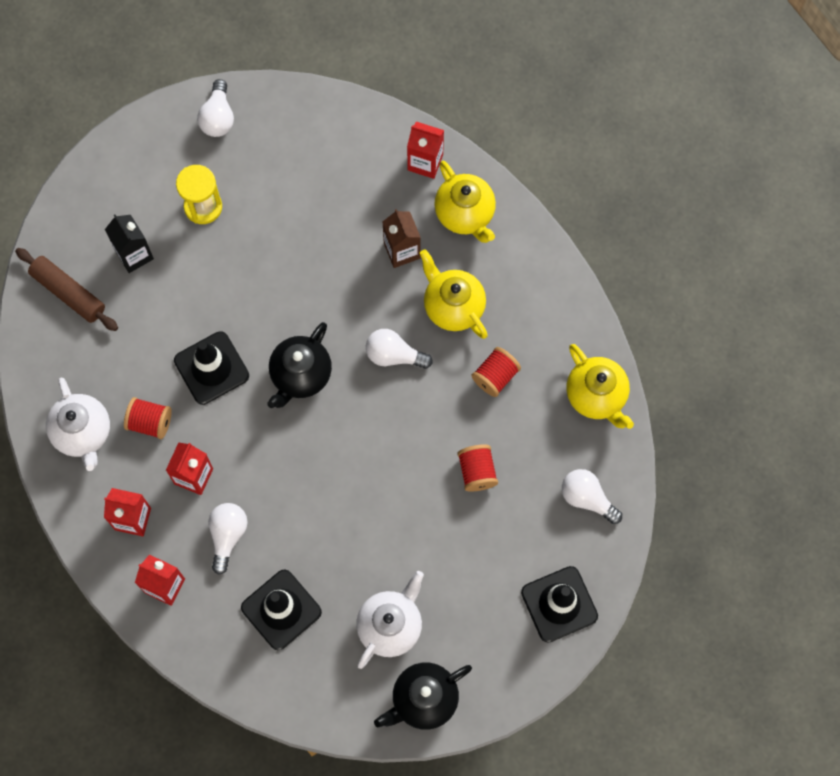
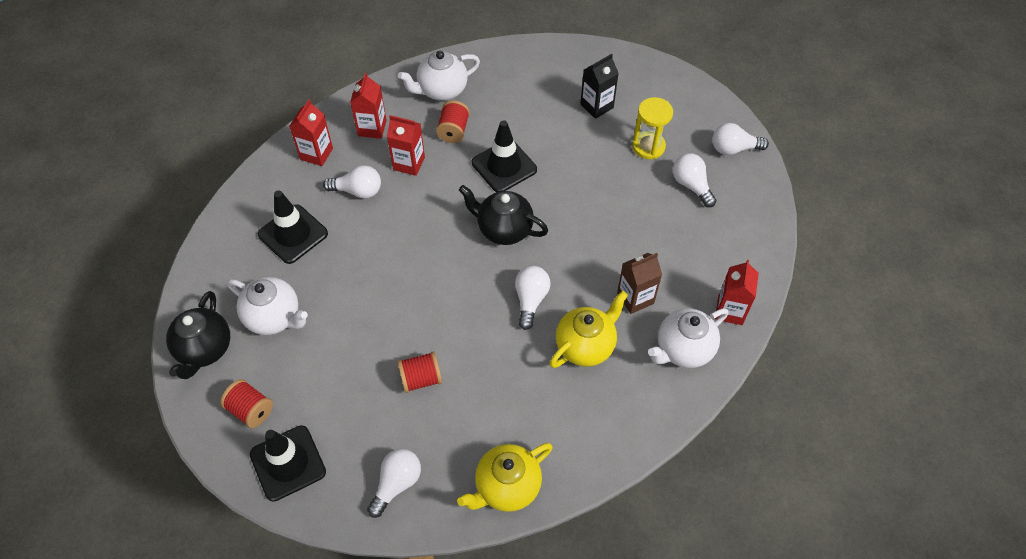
camera: 85 degrees right, 15 degrees down
(68, 293) = (557, 69): brown rolling pin -> none
(264, 171) = (691, 185): none -> white light bulb
(423, 699) = (204, 349): black teapot -> black teapot turned 135 degrees counterclockwise
(465, 214) = (683, 349): yellow teapot -> white teapot
(495, 376) = (518, 388): red spool -> red spool (251, 410)

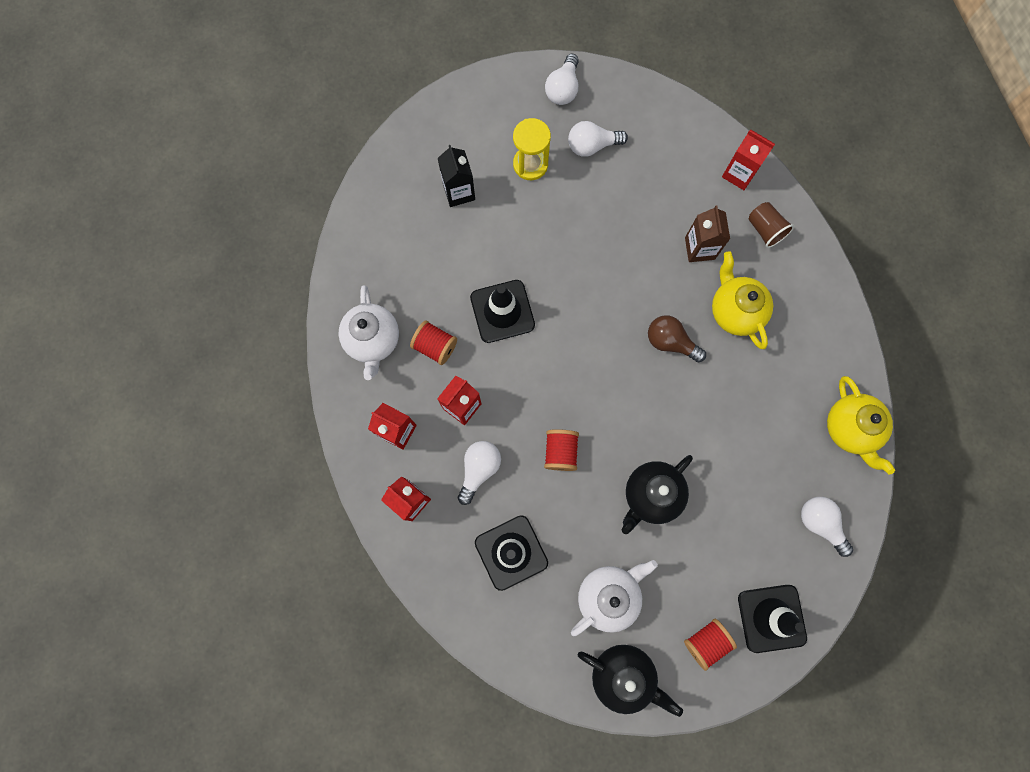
camera: 70 degrees left, 20 degrees up
(421, 379) = (722, 471): red spool -> red spool (560, 452)
(504, 229) = (581, 338): black teapot -> black teapot (651, 495)
(530, 300) = (670, 342): white light bulb -> brown light bulb
(683, 349) = (765, 230): white teapot -> brown cup

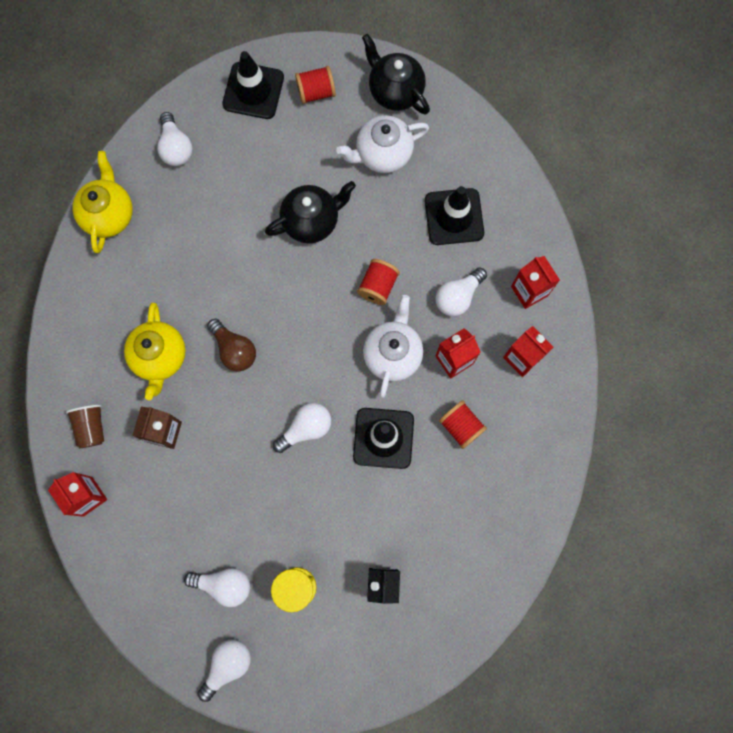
camera: 160 degrees left, 0 degrees up
(373, 340) = (520, 454): white teapot -> white teapot (393, 354)
(575, 295) = (306, 428): none -> white light bulb

